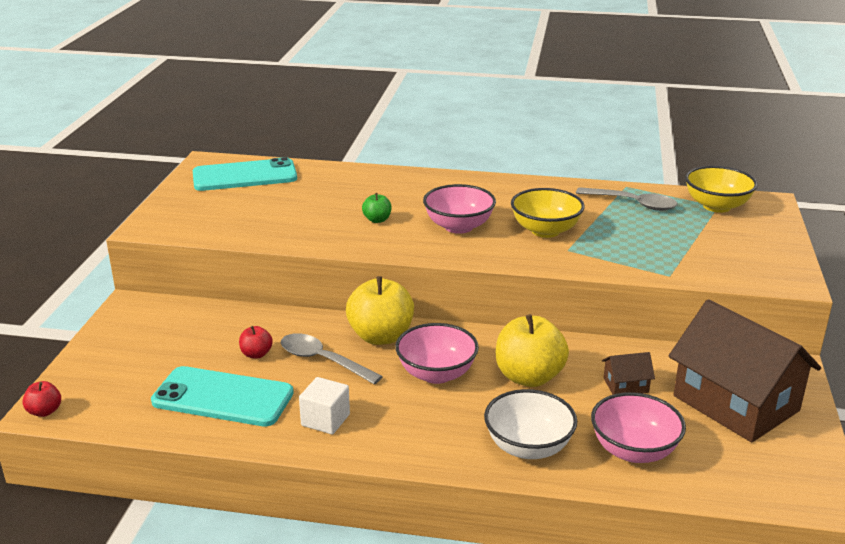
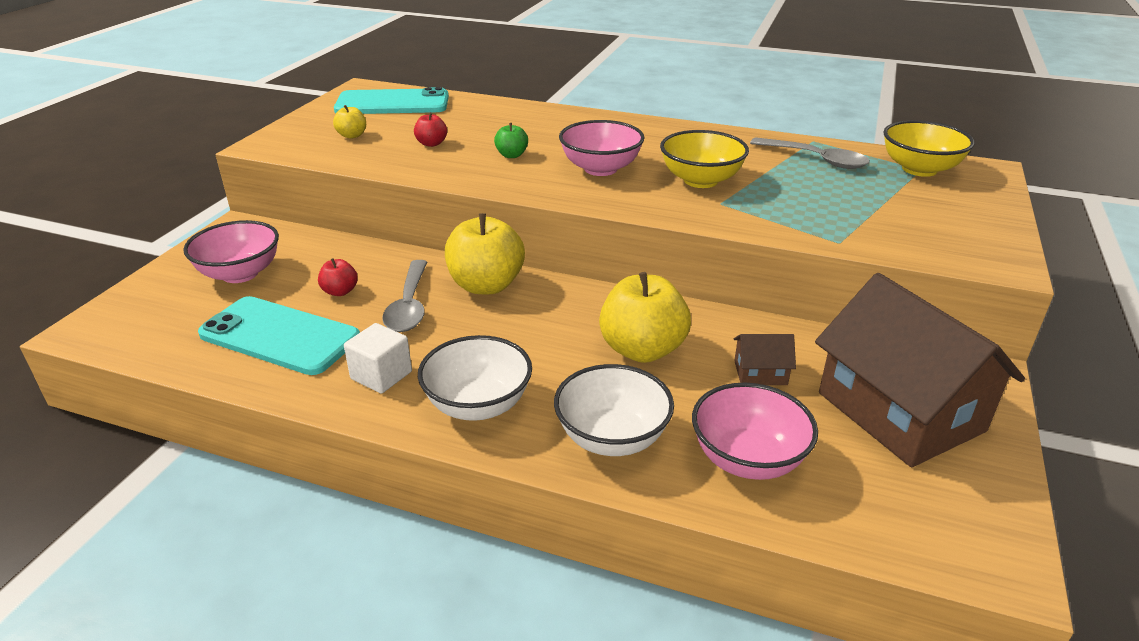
camera: 10 degrees right, 5 degrees up
(44, 411) = (84, 331): red apple -> red apple (431, 144)
(224, 212) = (352, 135): none -> yellow apple
(322, 360) = (409, 306): grey spoon -> grey spoon turned 135 degrees counterclockwise
(414, 434) = (478, 405): none -> white bowl
(436, 374) = (533, 334): pink bowl -> pink bowl (240, 273)

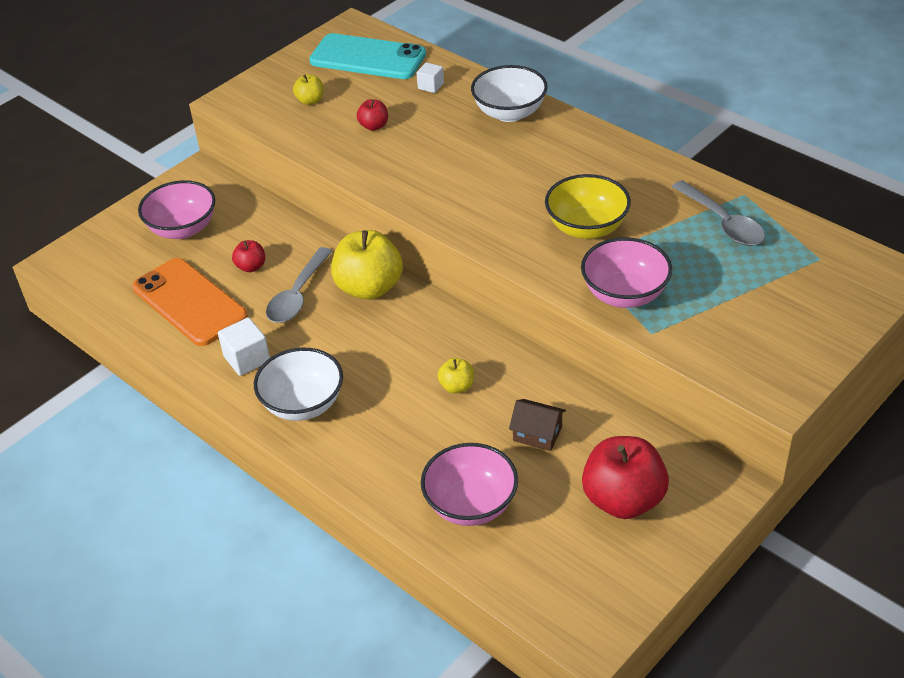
camera: 25 degrees right, 10 degrees up
(279, 336) = (189, 302): turquoise phone -> orange phone
(468, 113) = (431, 86): none -> white cube
(511, 155) = (436, 157): green apple -> none
(600, 169) = (505, 192): pink bowl -> pink bowl (624, 294)
(612, 438) = (383, 459): white bowl -> white bowl (509, 113)
(642, 350) = (457, 386): yellow apple -> yellow apple, size x0.48
(900, 412) = (623, 500): brown house -> red apple
(919, 169) = (817, 258): yellow bowl -> none

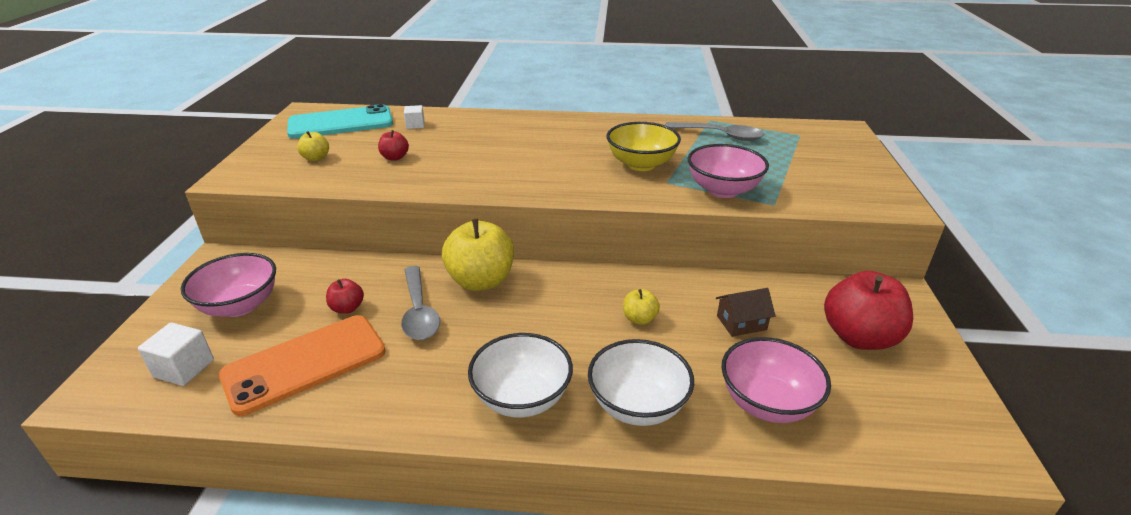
camera: 40 degrees left, 10 degrees down
(189, 302) = (305, 363): orange phone -> orange phone turned 45 degrees counterclockwise
(247, 359) = (421, 385): white cube -> white cube (184, 368)
(509, 113) = (497, 123): white bowl -> white bowl (637, 405)

